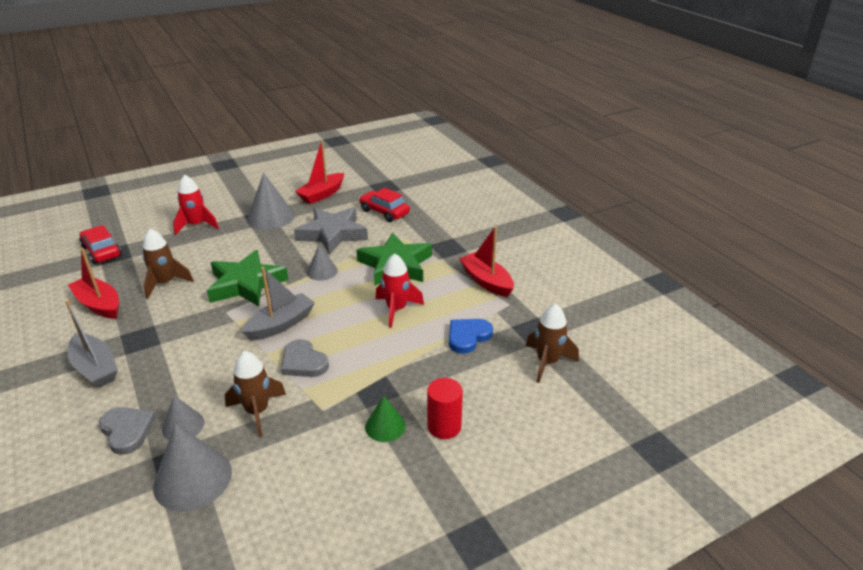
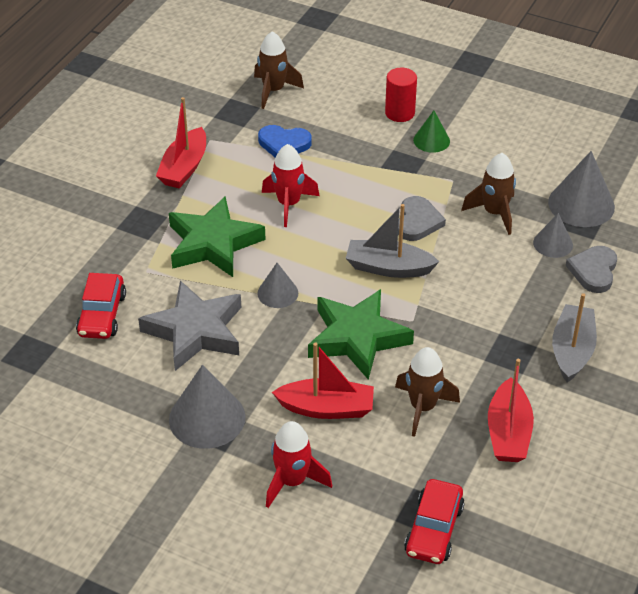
camera: 125 degrees left, 10 degrees up
(322, 194) = (102, 406): red boat -> red boat (326, 408)

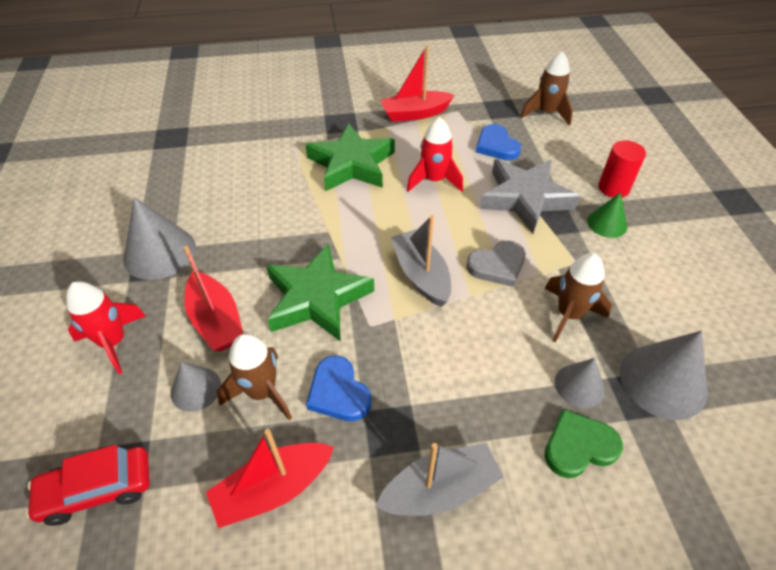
camera: 55 degrees right, 5 degrees up
(102, 315) = (232, 149): red car -> none
(195, 331) = (250, 200): grey star -> grey star (525, 198)
(277, 293) = (329, 223): grey cone -> grey cone (196, 389)
(458, 365) = (338, 392): none -> blue heart
(593, 271) = (578, 446): grey heart -> green heart

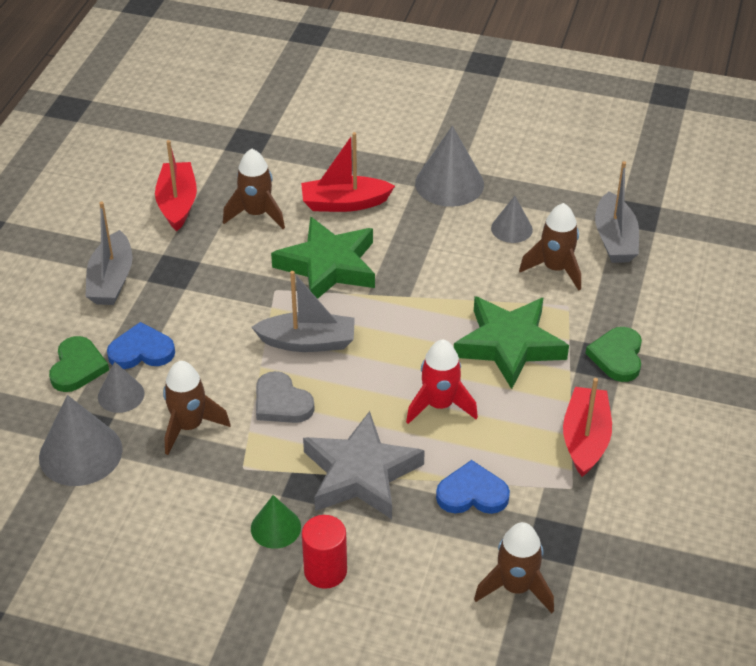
camera: 115 degrees right, 5 degrees down
(97, 489) = (239, 131): red car -> none
(113, 342) = (360, 148): red rocket -> none
(196, 389) = (285, 182): grey cone -> grey cone (511, 229)
(205, 142) = (614, 239): none -> grey boat
(254, 162) = (555, 269): none -> brown rocket
(332, 116) = (617, 356): none -> green heart
(338, 392) = (225, 253): blue heart -> blue heart (141, 351)
(497, 265) = (281, 402): grey heart -> grey heart turned 45 degrees counterclockwise

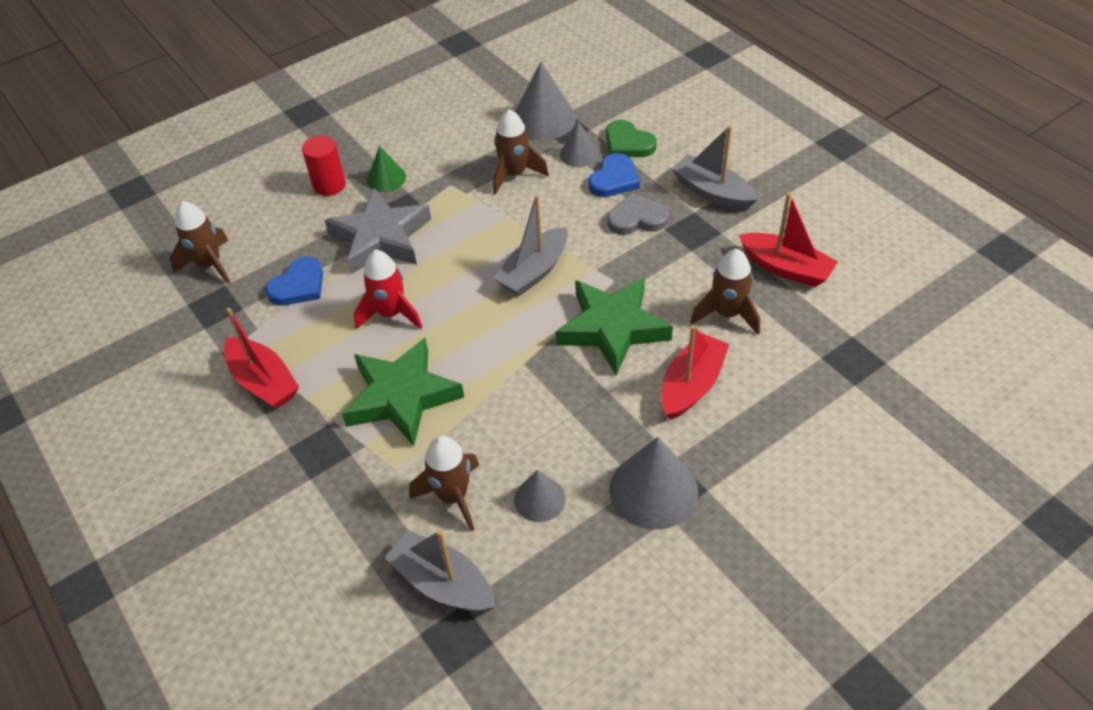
camera: 130 degrees right, 5 degrees up
(281, 402) = (488, 228): grey heart -> grey heart (637, 218)
(617, 356) = (310, 466): green heart -> none

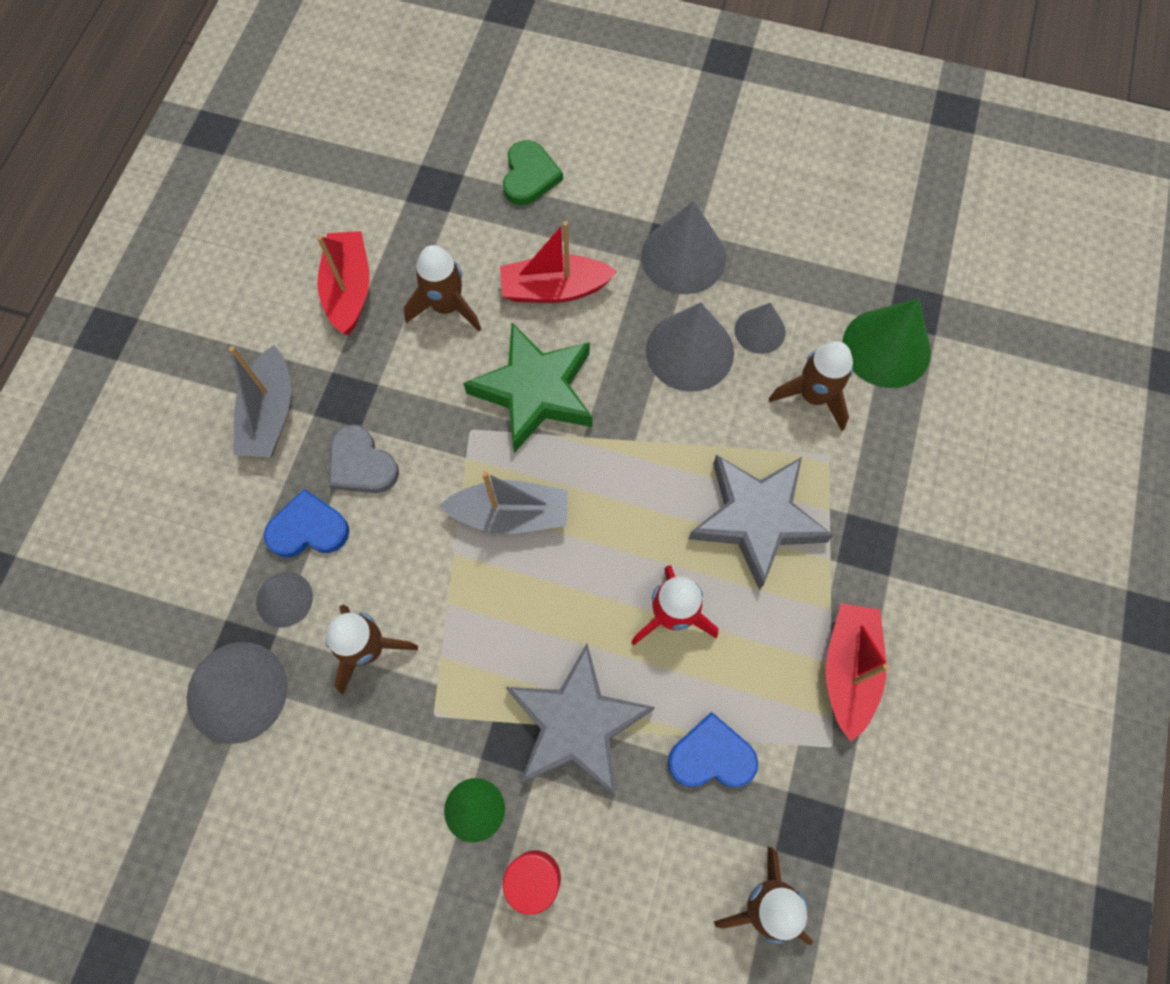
camera: 130 degrees left, 20 degrees up
(402, 396) = (756, 519): green star -> grey star
(443, 583) = (886, 348): grey boat -> green cone
(563, 439) = (689, 351): none -> grey cone
(628, 143) = (231, 555): green heart -> green heart (529, 176)

